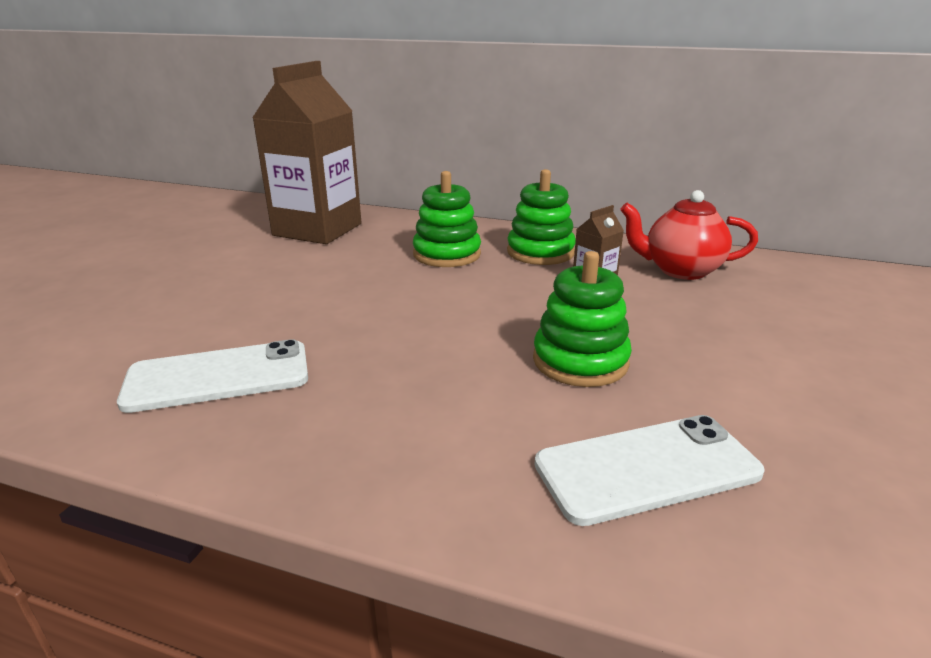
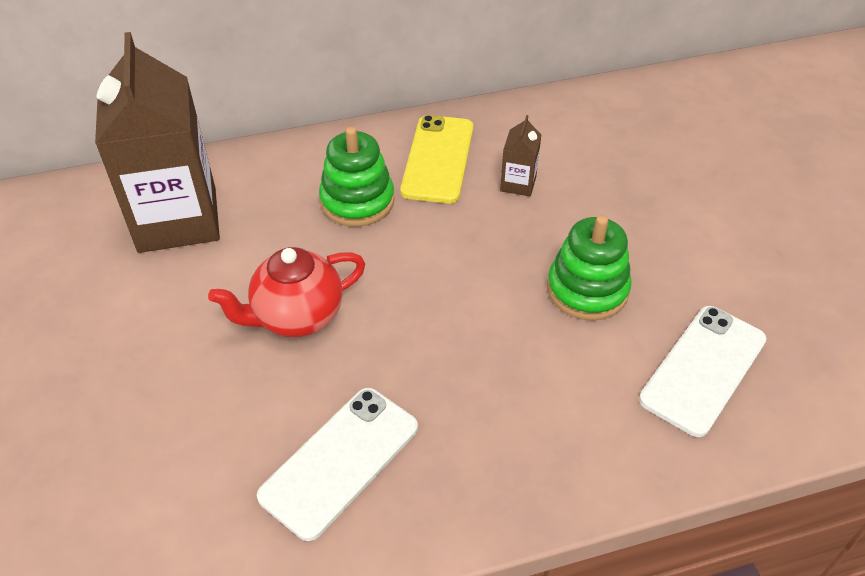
camera: 35 degrees left, 20 degrees up
(540, 252) = (438, 159): green stacking toy -> yellow phone
(680, 270) = (570, 135): red teapot -> red teapot (297, 316)

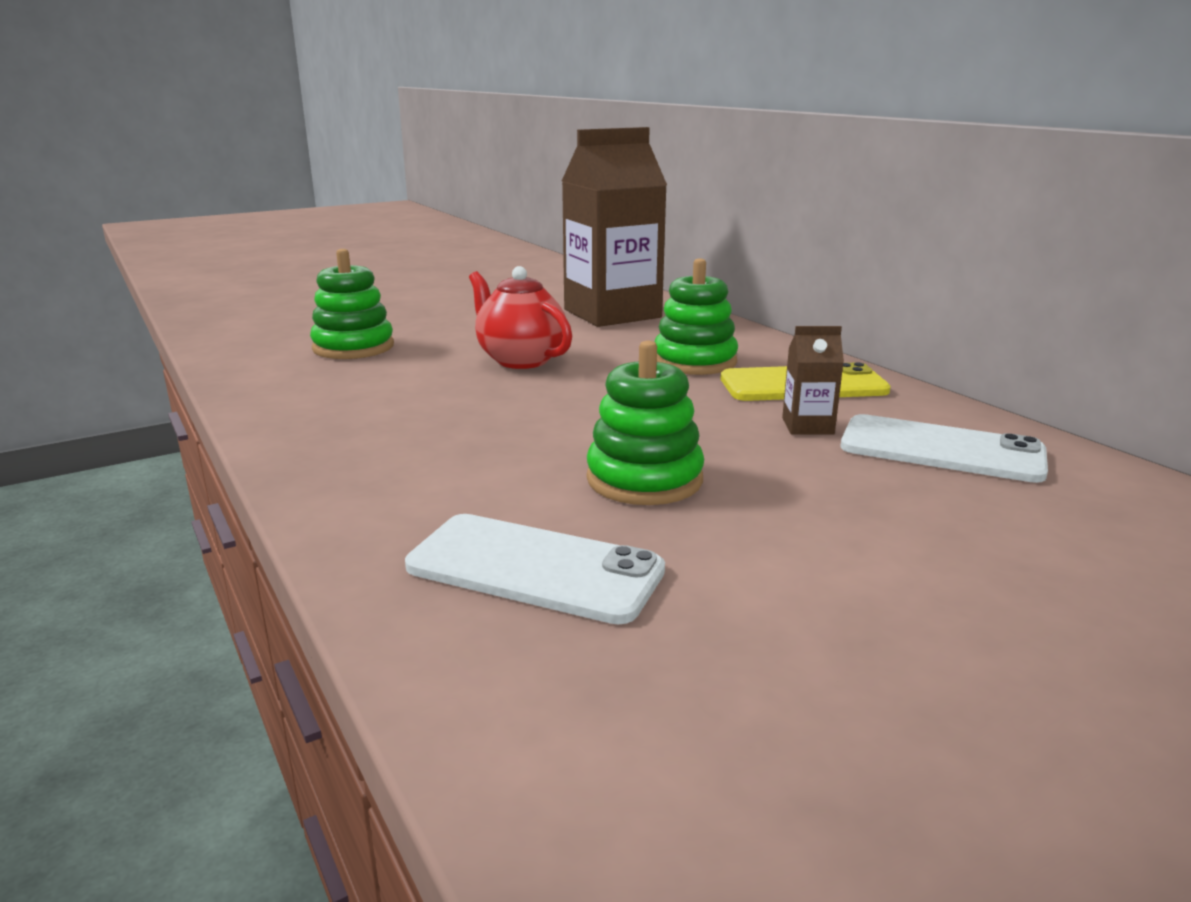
camera: 75 degrees right, 25 degrees down
(177, 460) = (353, 347): none -> green stacking toy
(340, 461) = (355, 392): white phone -> white phone (941, 450)

